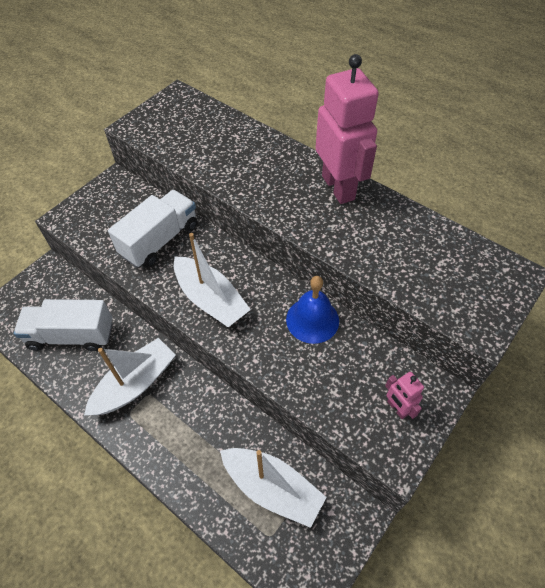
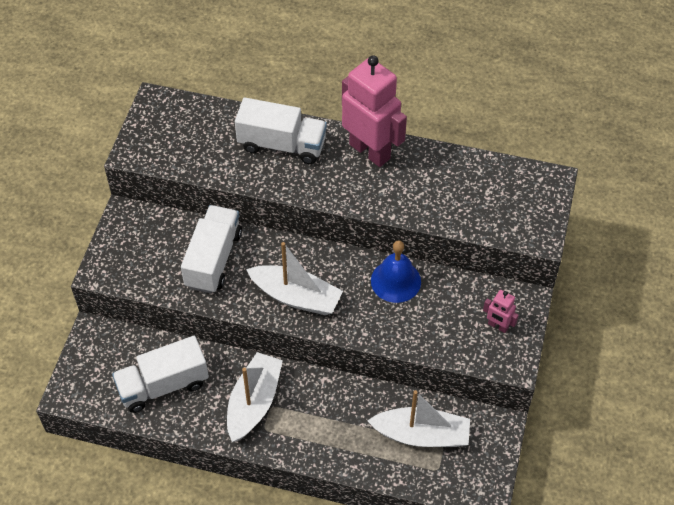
camera: 25 degrees left, 0 degrees up
(260, 157) = (282, 145): none -> white truck

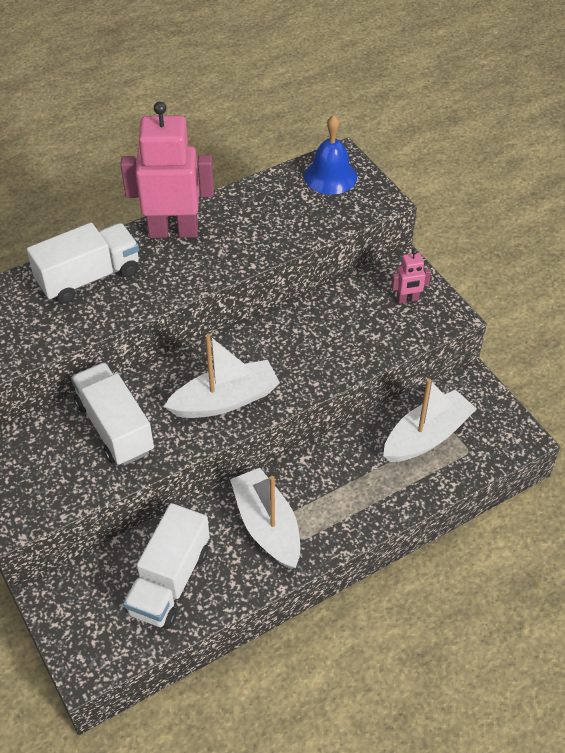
camera: 45 degrees left, 5 degrees down
(395, 281) = (292, 326): blue bell -> blue bell (330, 176)

